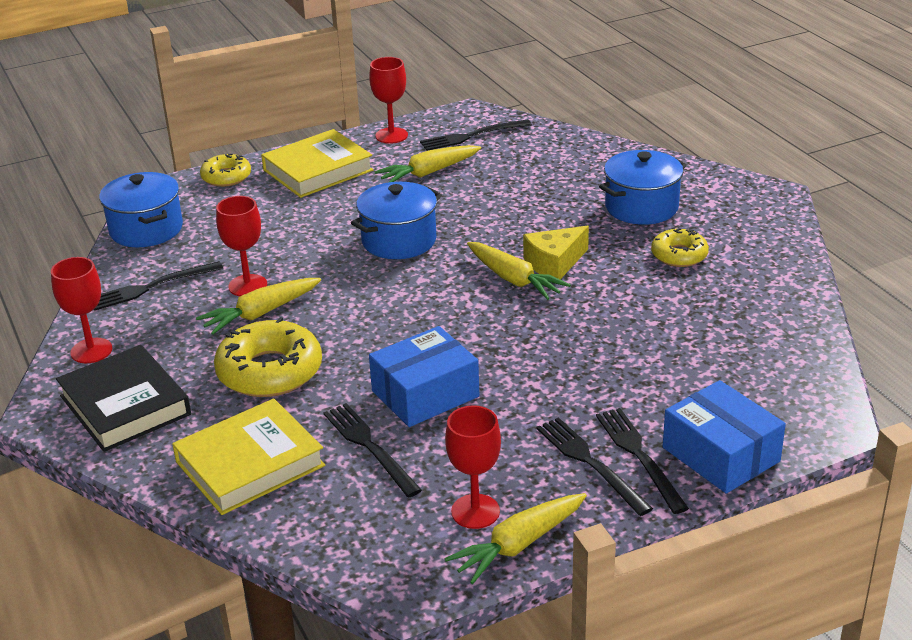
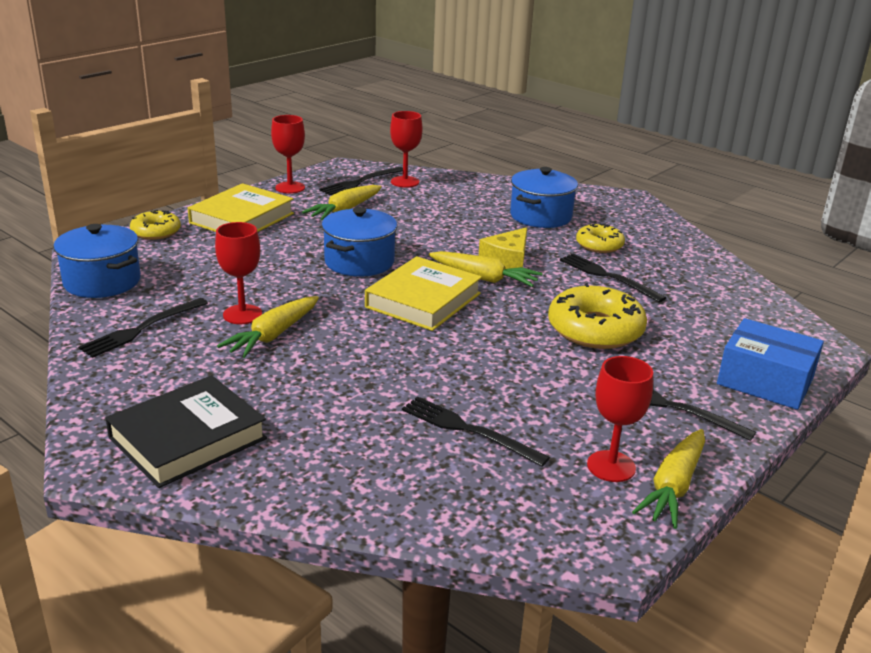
camera: 25 degrees left, 5 degrees down
(91, 351) = (114, 394): red goblet -> red goblet (405, 182)
(125, 405) = (187, 438): black book -> black book turned 75 degrees counterclockwise
(250, 463) = (362, 467): yellow book -> yellow book (423, 300)
(270, 371) = (319, 382): yellow donut -> yellow donut (595, 329)
(425, 394) = (482, 377): blue box -> none
(639, 456) = (705, 394): black fork -> black fork (608, 277)

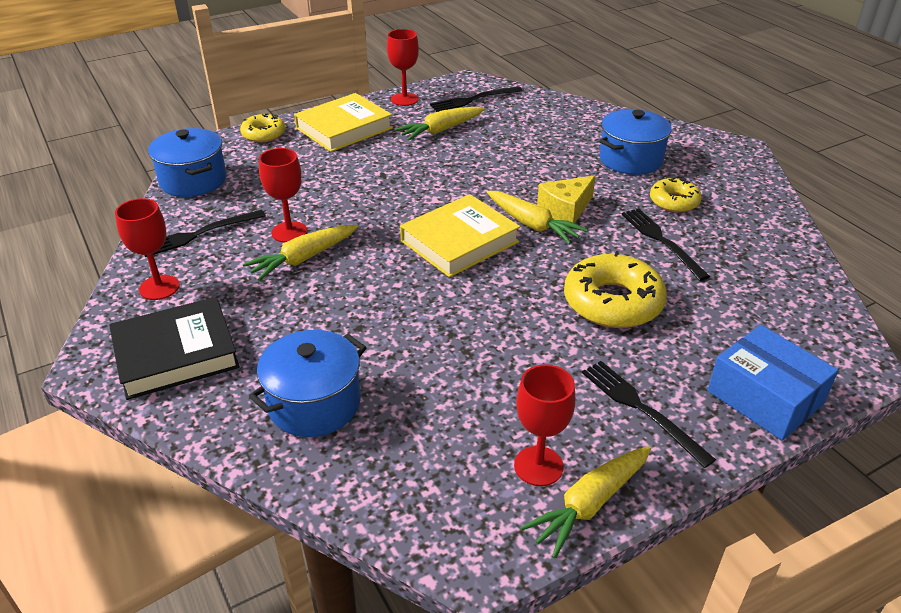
camera: 20 degrees right, 10 degrees up
(359, 262) = (423, 190): blue pot -> blue pot (314, 403)
(405, 182) = (515, 104): red goblet -> red goblet (159, 287)
(469, 430) = (422, 395): black fork -> none

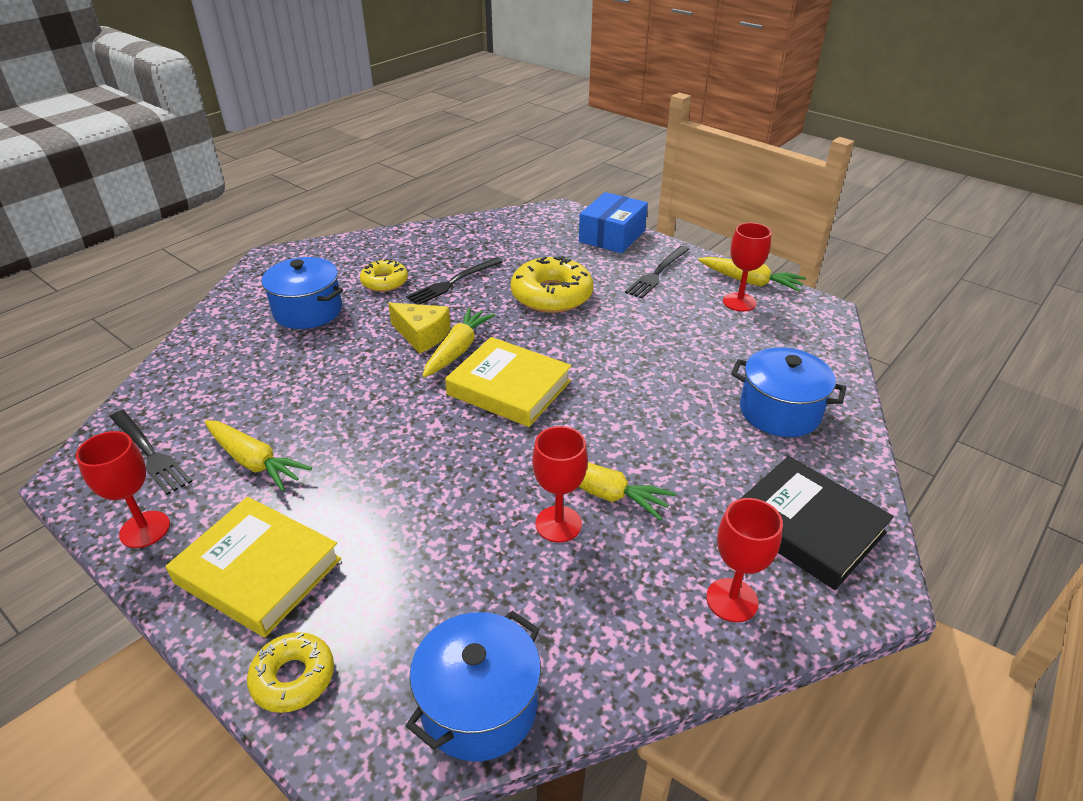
camera: 110 degrees left, 0 degrees up
(199, 234) = (609, 616): black fork -> none

